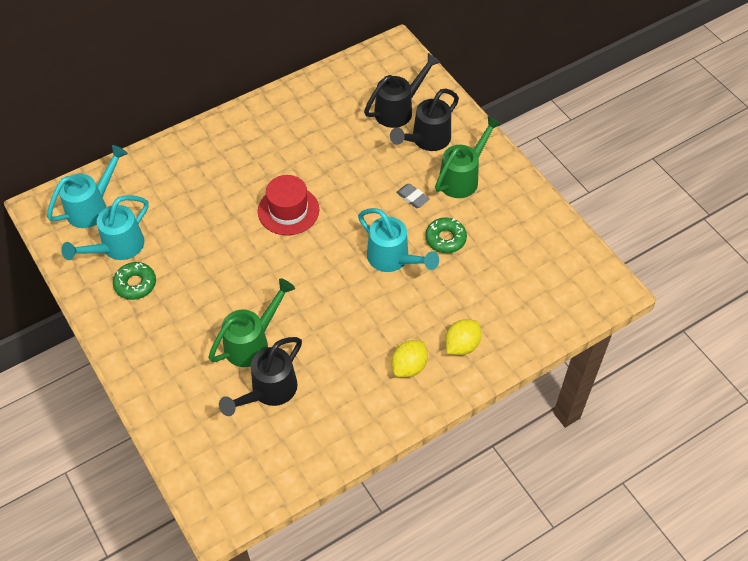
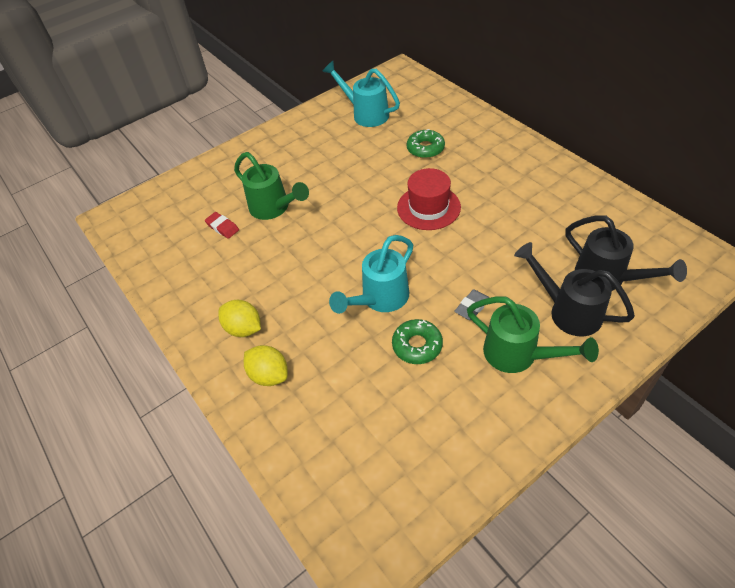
camera: 90 degrees right, 5 degrees down
(92, 207) = (405, 93): turquoise watering can -> none
(135, 284) = (330, 131): green donut -> green donut (425, 148)
(268, 391) = (222, 227): black watering can -> red eraser

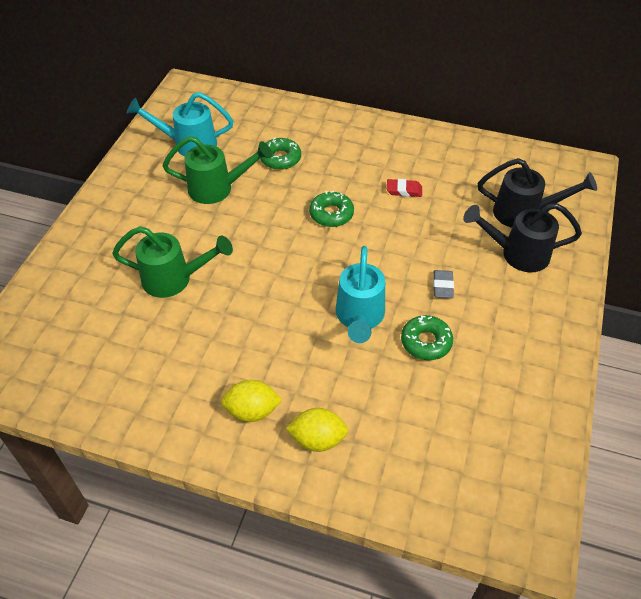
camera: 40 degrees left, 0 degrees up
(222, 227) = (133, 323): red eraser -> red eraser (404, 190)
(428, 207) = (331, 214): red hat -> green donut
(518, 355) = (510, 308): green watering can -> green watering can (218, 188)

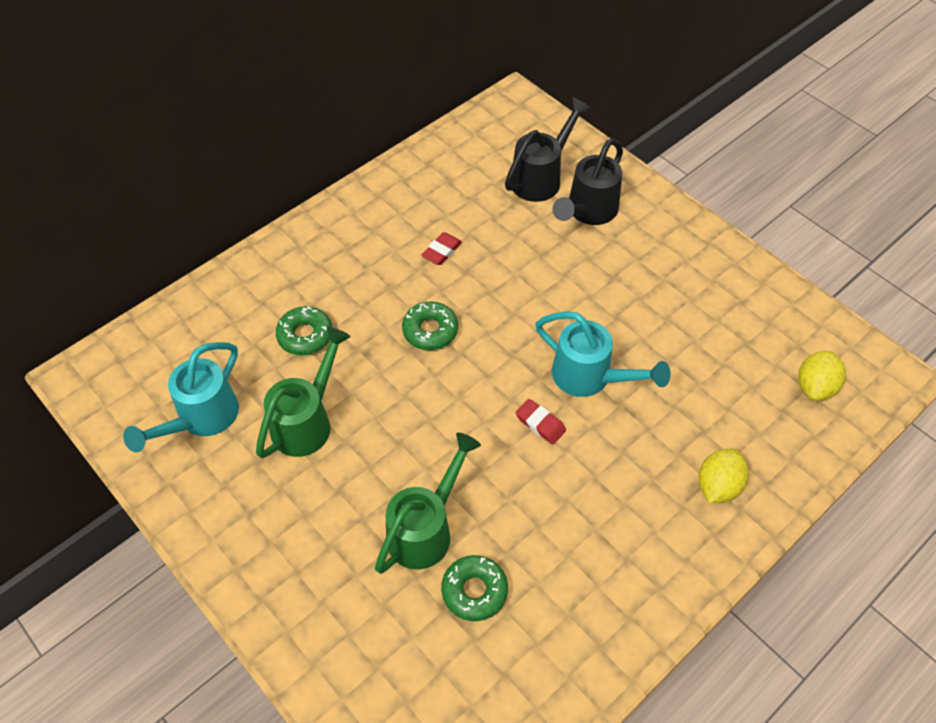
camera: 60 degrees left, 5 degrees up
(252, 411) = (655, 529): yellow lemon -> yellow lemon (815, 387)
(297, 305) = (540, 423): none -> red eraser
(426, 342) = (651, 339): green donut -> green donut (474, 591)
(443, 286) = (591, 289): grey eraser -> none

